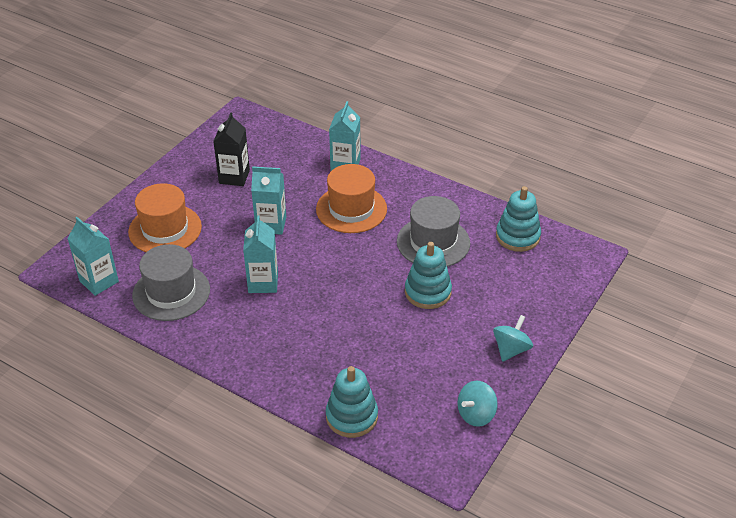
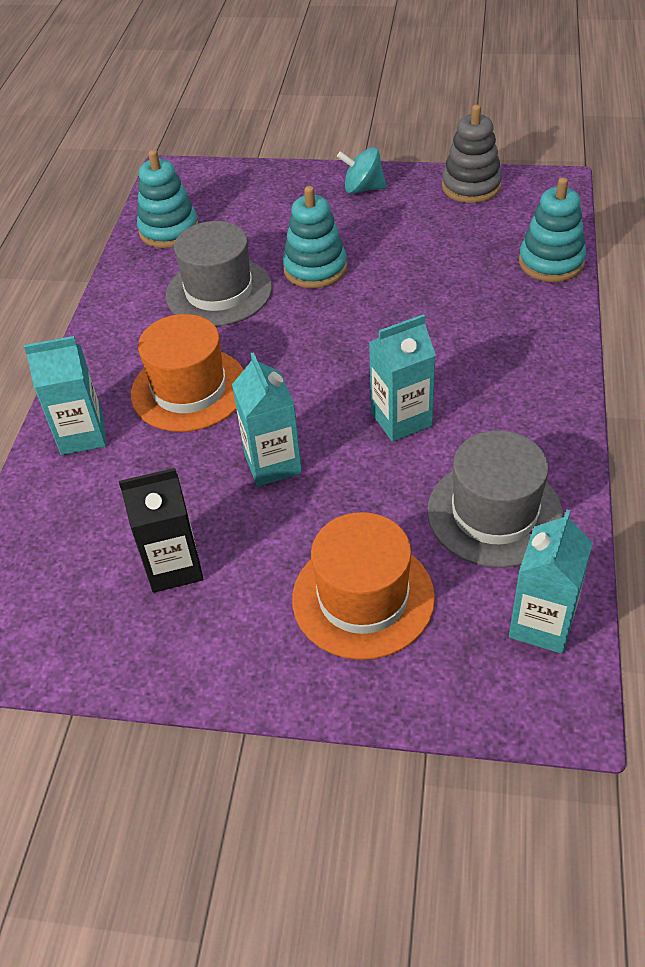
camera: 110 degrees left, 5 degrees up
(476, 414) = (471, 186): turquoise spinning top -> grey stacking toy

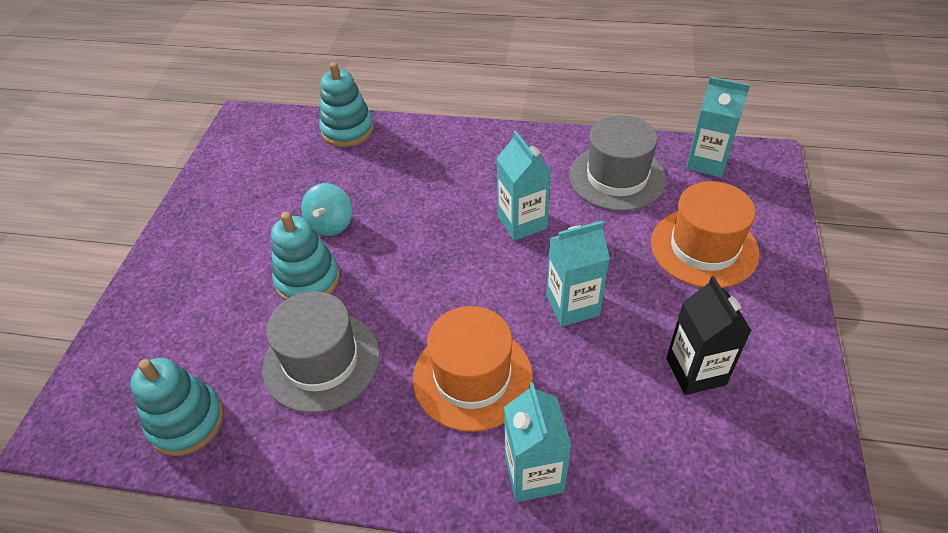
camera: 90 degrees left, 0 degrees up
(363, 189) = (188, 243): turquoise spinning top -> turquoise spinning top (331, 224)
(471, 186) = (222, 168): grey stacking toy -> none

